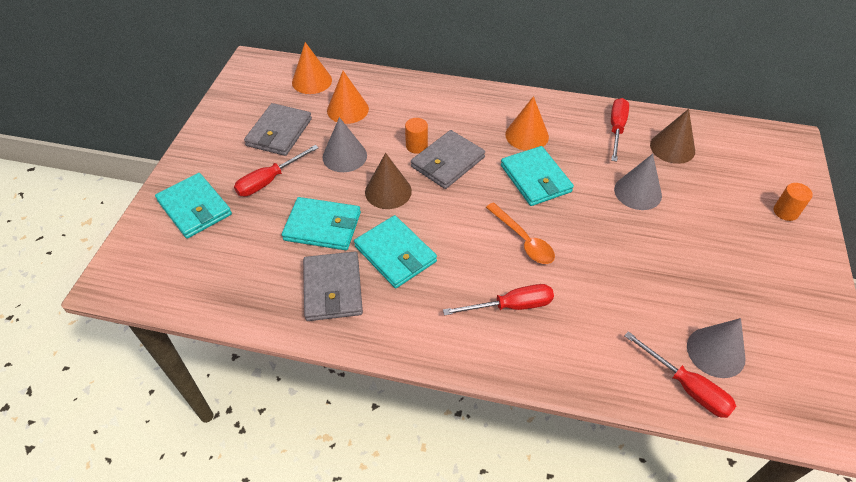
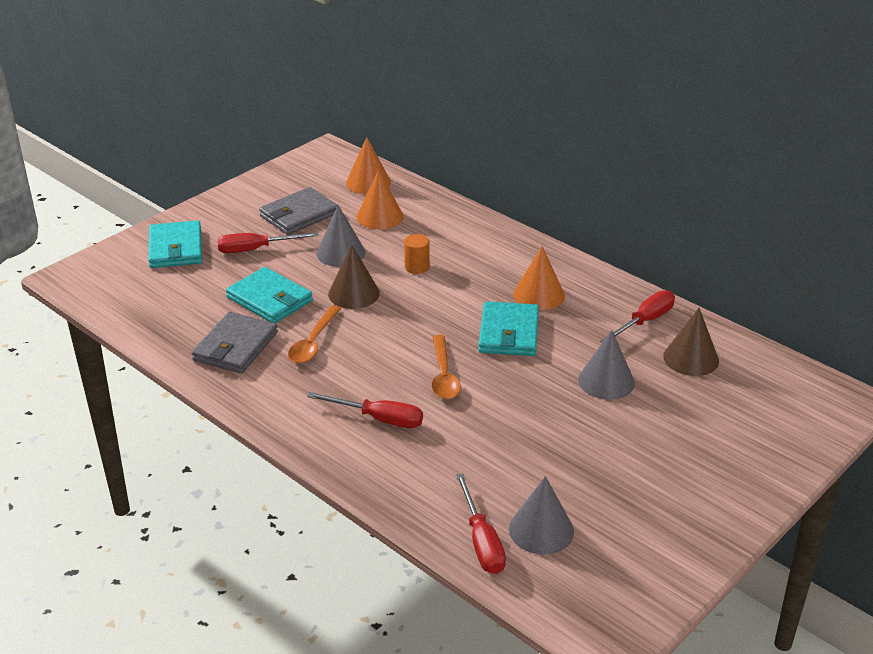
camera: 30 degrees right, 15 degrees down
(395, 254) = (313, 342): turquoise wallet -> orange spoon
(447, 162) = (434, 290): grey wallet -> none
(785, 212) = (759, 457): orange cylinder -> none

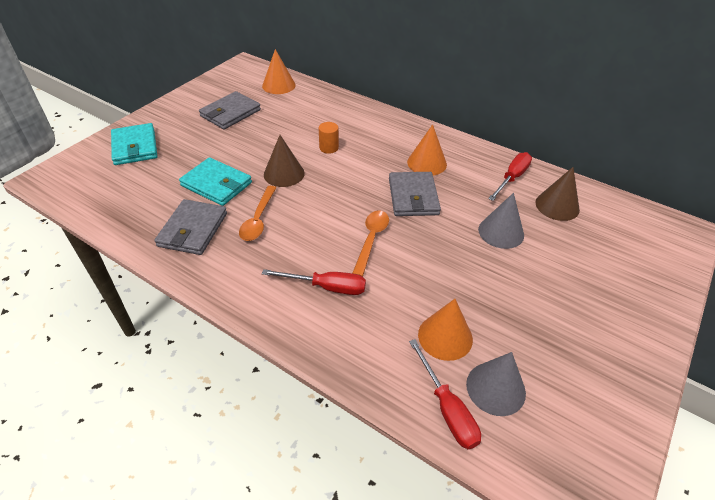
camera: 10 degrees left, 10 degrees up
(256, 249) = (200, 143): red screwdriver -> none
(340, 253) = (267, 141): grey cone -> none
(380, 216) = (292, 110): orange cone -> orange cone (445, 336)
(443, 375) = (371, 240): orange spoon -> orange spoon turned 150 degrees counterclockwise
(508, 333) = (413, 197): turquoise wallet -> grey wallet

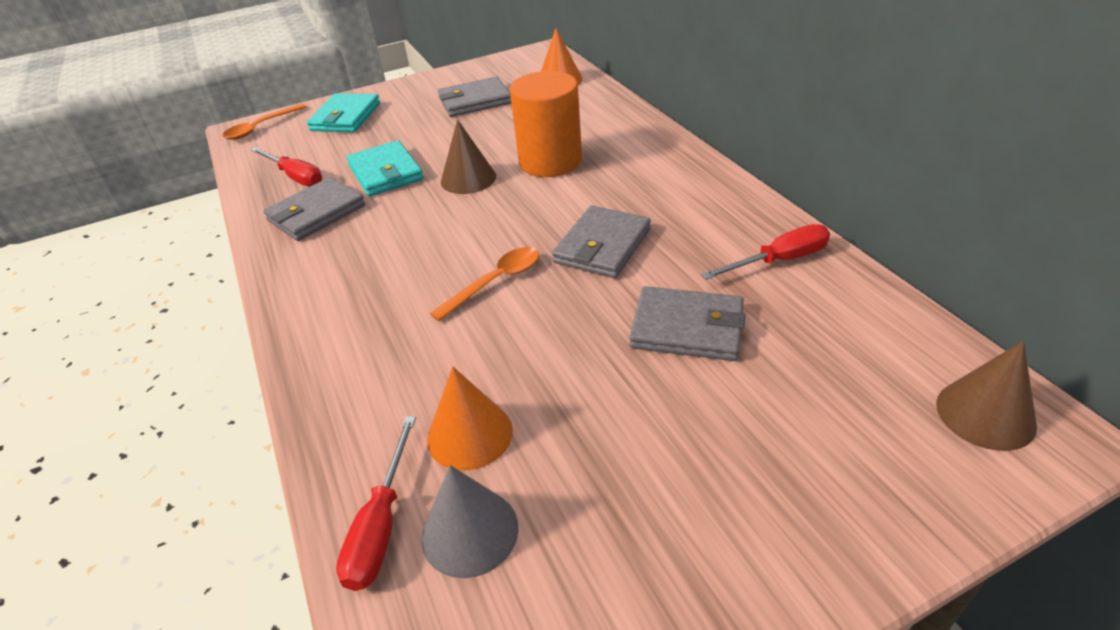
camera: 35 degrees right, 5 degrees down
(258, 219) = (390, 221): orange spoon -> orange spoon (260, 127)
(327, 287) = (388, 319): red screwdriver -> red screwdriver (295, 177)
(329, 148) = (550, 161): orange cylinder -> orange cylinder, size x2.30
(427, 163) = (664, 209): orange cone -> none
(501, 232) = (687, 328): grey cone -> grey wallet
(557, 206) = (821, 320): brown cone -> brown cone (985, 414)

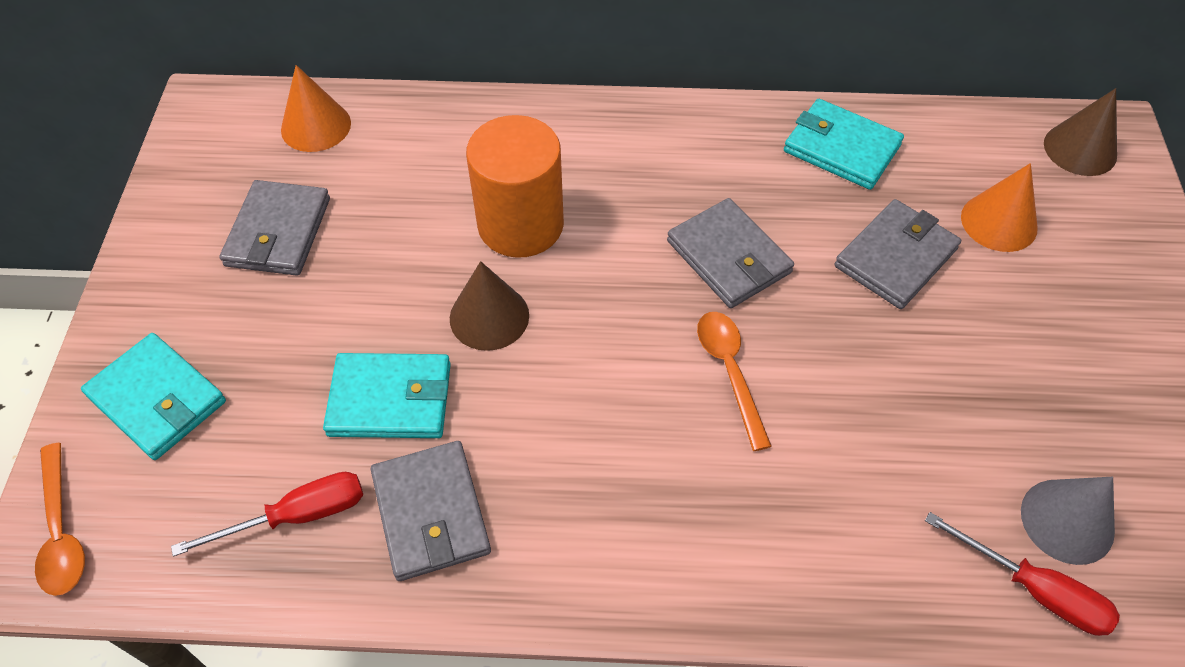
camera: 65 degrees left, 15 degrees up
(469, 434) = (952, 480): orange cone -> orange cone (999, 222)
(779, 260) = (841, 148): red screwdriver -> turquoise wallet

